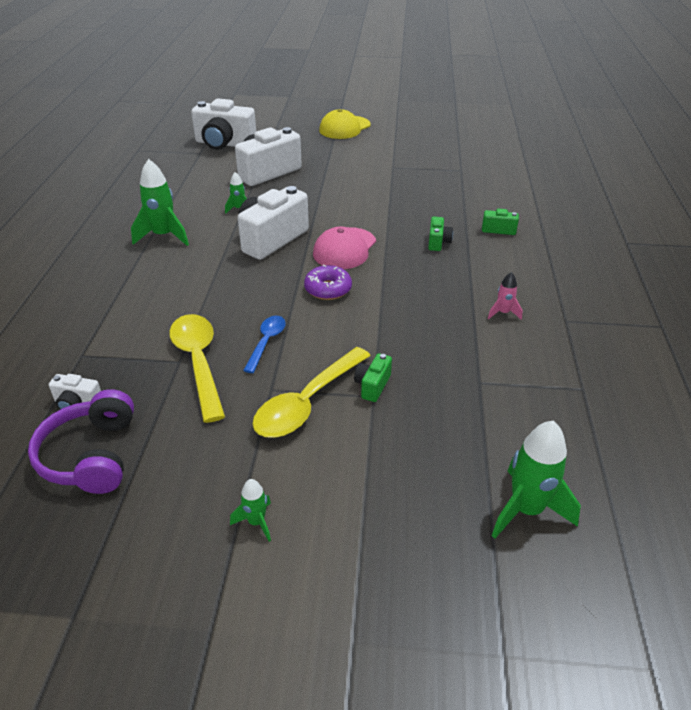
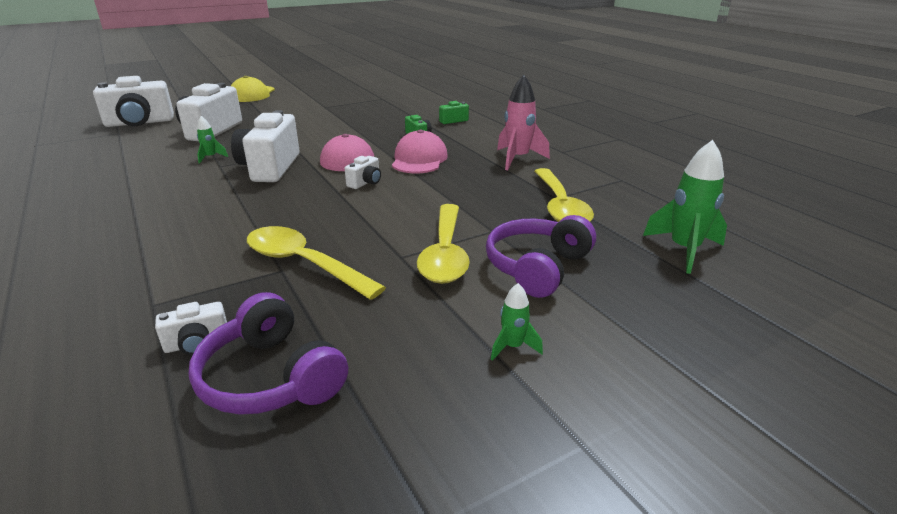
camera: 35 degrees left, 10 degrees down
(164, 236) = (147, 193): green rocket -> none
(266, 342) = (354, 229): blue spoon -> none
(328, 289) = (365, 183): purple donut -> white camera
(364, 456) = (537, 267): none -> purple headphones
(372, 385) = (483, 225): green camera -> none
(405, 276) = (419, 159): none -> pink cap
(470, 395) = (560, 206): none -> yellow spoon
(503, 313) = (518, 159): pink rocket -> pink rocket, size x1.92

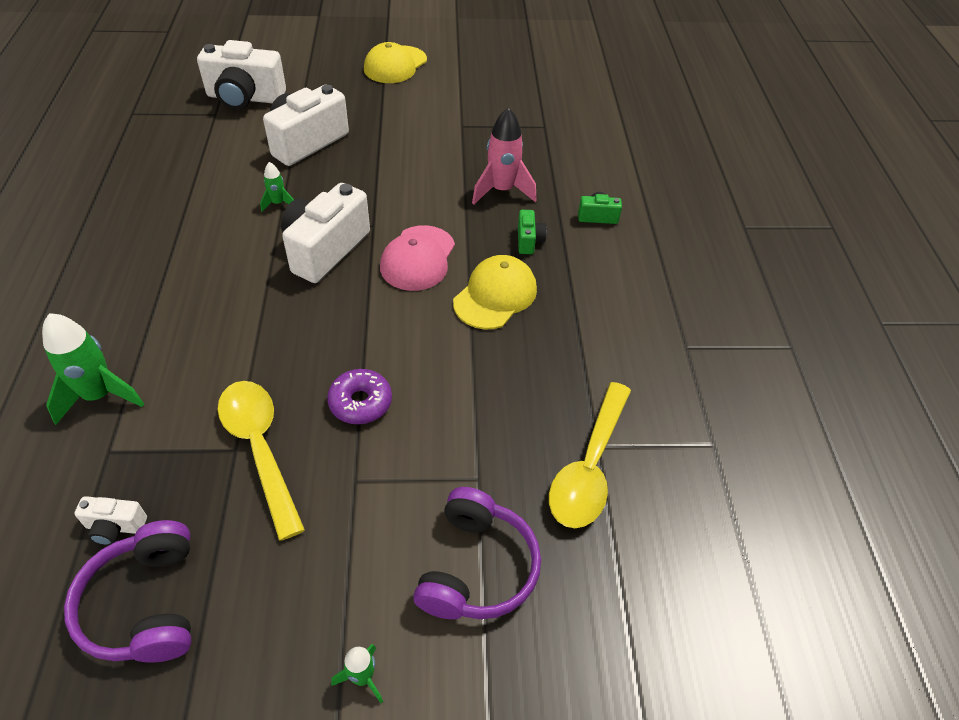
camera: 25 degrees right, 20 degrees up
(365, 183) = (405, 322): white camera -> none
(367, 222) = (360, 402): none -> purple donut
(419, 159) = (495, 295): pink cap -> yellow cap
(445, 253) = (401, 496): yellow spoon -> none
(518, 159) = (615, 342): pink rocket -> pink rocket (502, 190)
(537, 267) = (477, 567): purple headphones -> purple headphones turned 135 degrees clockwise
(684, 250) = (666, 621): green rocket -> green rocket (99, 396)

